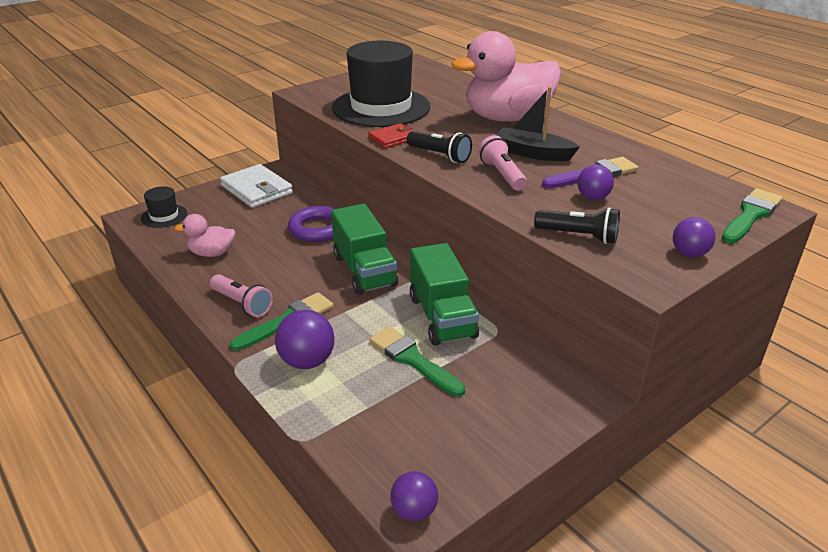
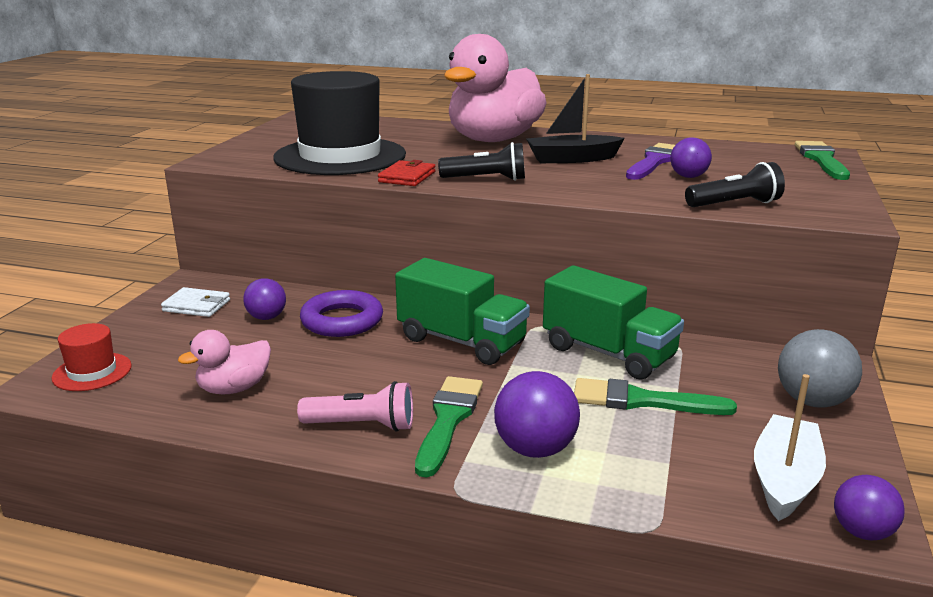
camera: 35 degrees left, 10 degrees down
(164, 216) = (92, 372): black hat -> red hat
(257, 189) = (196, 305): white wallet -> white wallet, size x0.58
(420, 454) = (785, 479): none -> white boat
(502, 175) = (577, 180): pink flashlight -> none
(527, 414) = (812, 401): none -> grey ball
(689, 254) = (835, 193): purple ball -> purple ball (266, 317)

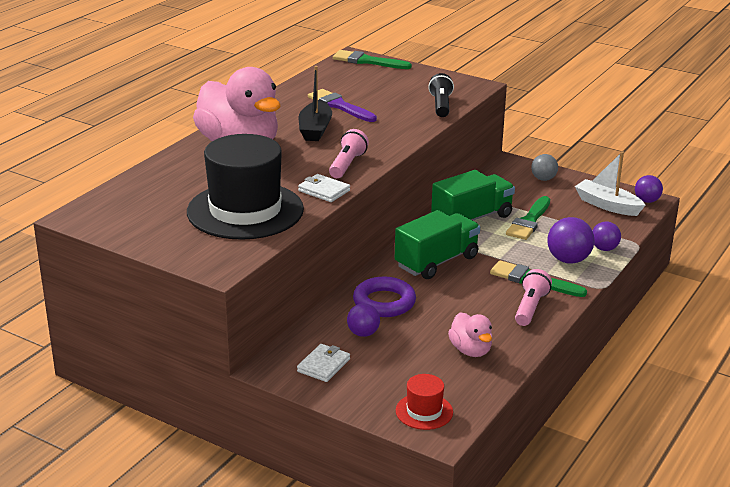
camera: 75 degrees left, 5 degrees up
(407, 177) = (324, 191): red wallet -> white wallet
(486, 179) = (347, 165): black flashlight -> pink flashlight
(688, 177) = (380, 104): purple ball -> purple ball (604, 249)
(812, 401) = (543, 179): grey ball -> grey ball, size x0.65

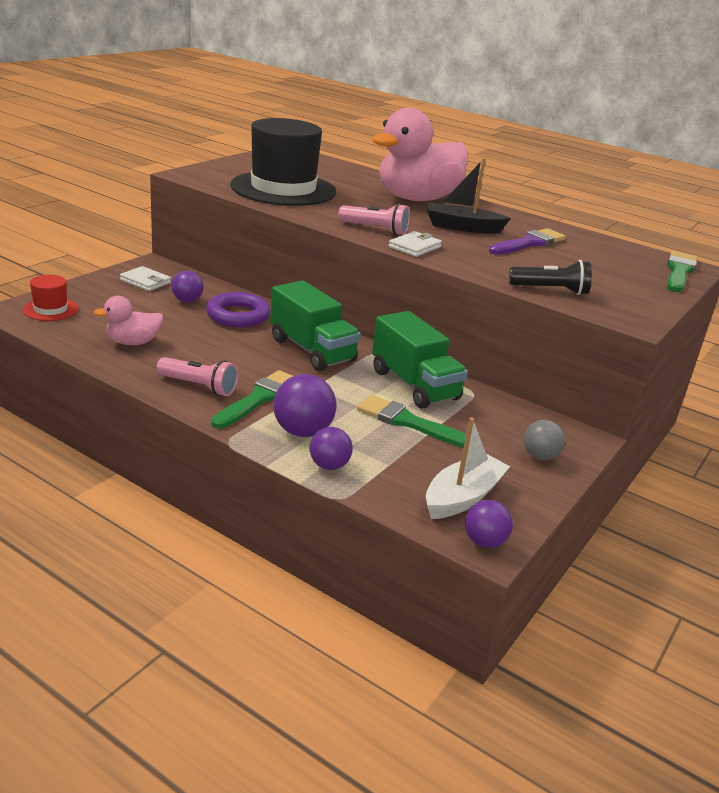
camera: 90 degrees right, 0 degrees up
(324, 191) = (317, 215): white wallet -> white wallet (414, 247)

